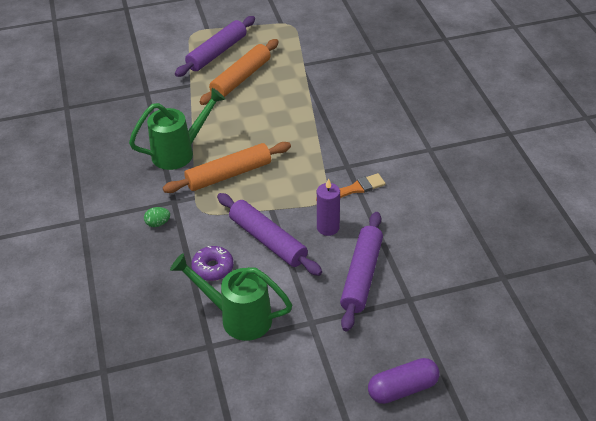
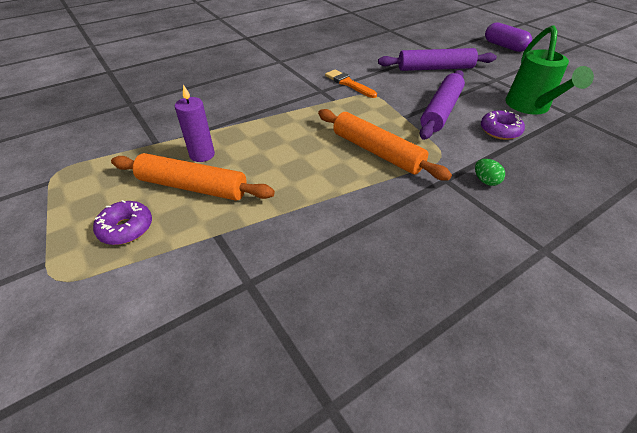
camera: 110 degrees left, 0 degrees up
(180, 152) = (365, 199): green watering can -> none
(217, 53) = (126, 228): purple rolling pin -> purple donut
(328, 227) = (401, 87): purple candle -> purple candle (202, 155)

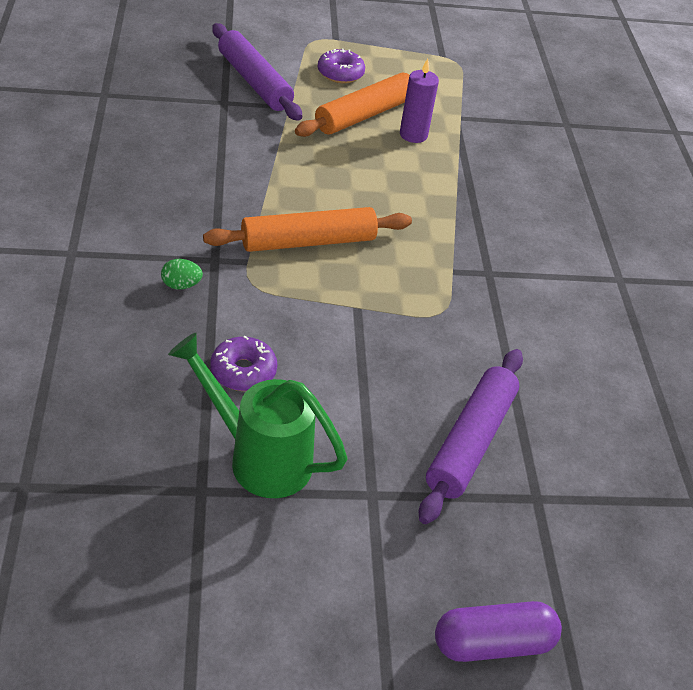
camera: 115 degrees right, 0 degrees up
(349, 84) = (489, 309): orange brush -> none
(441, 111) = (339, 351): purple rolling pin -> purple rolling pin (254, 82)

